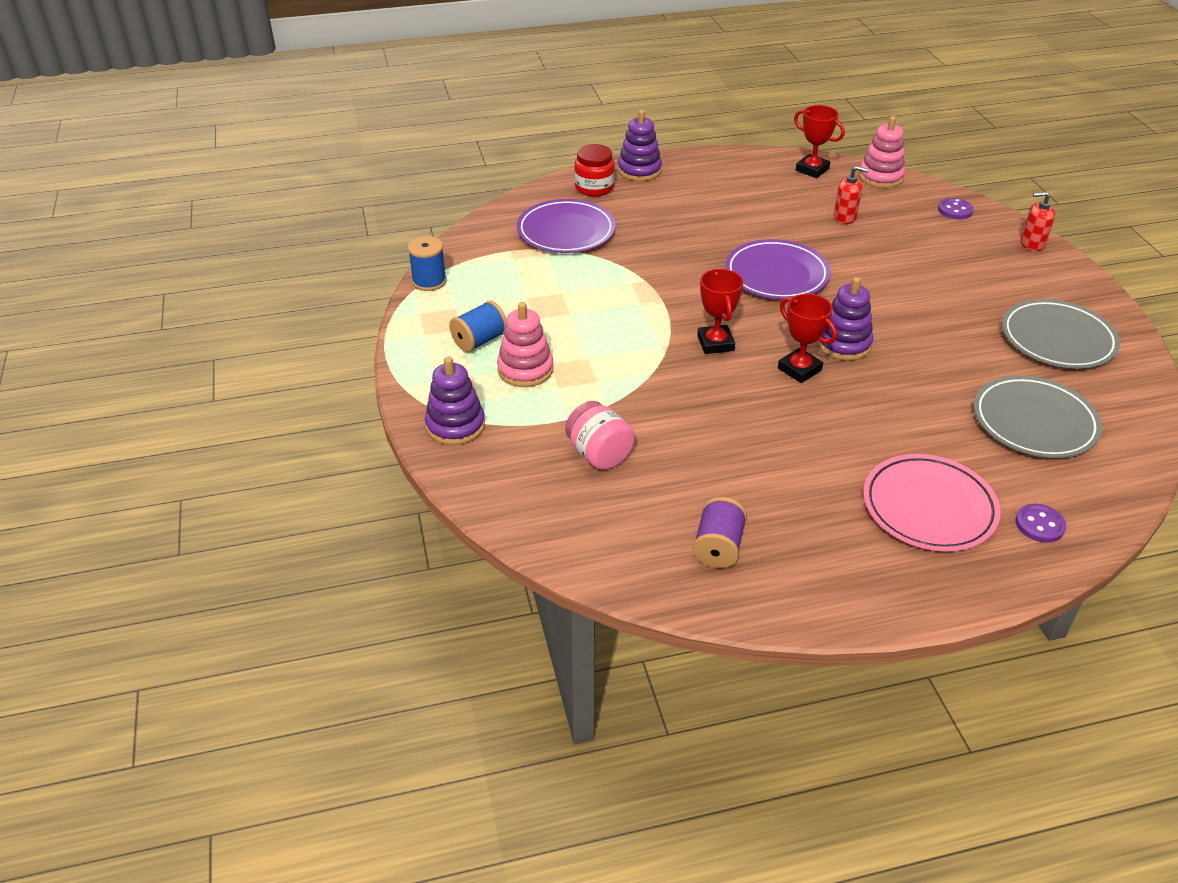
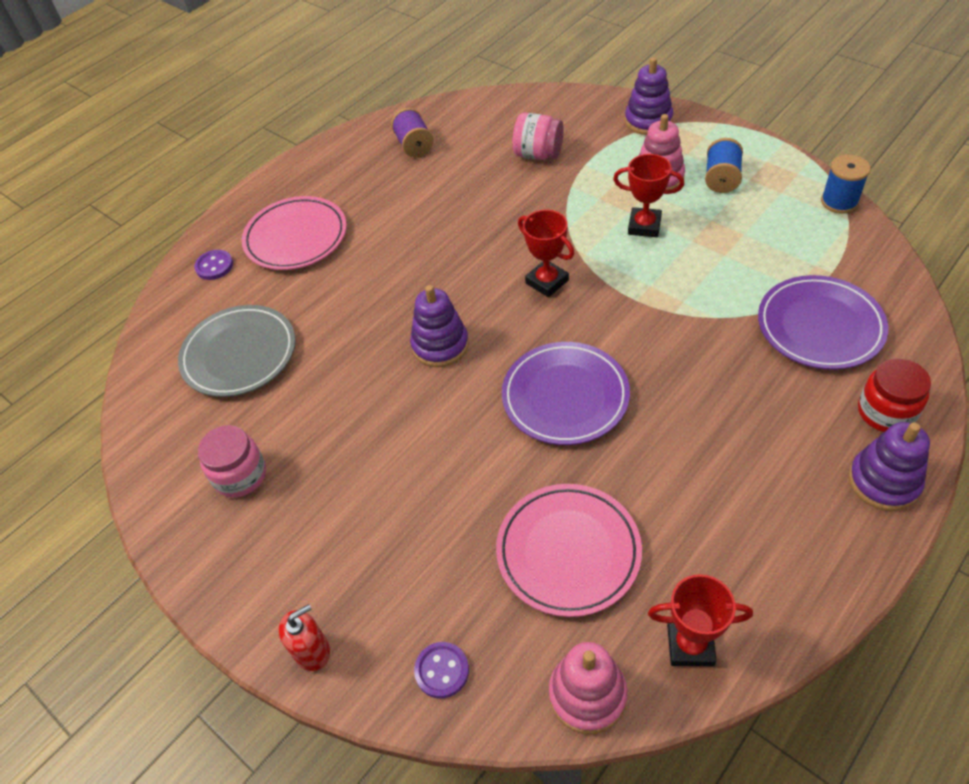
camera: 150 degrees right, 10 degrees up
(799, 369) = (459, 296): red trophy -> red trophy (644, 226)
(845, 217) = (568, 552): red soap dispenser -> pink plate
(1057, 339) = (240, 475): grey plate -> pink jar

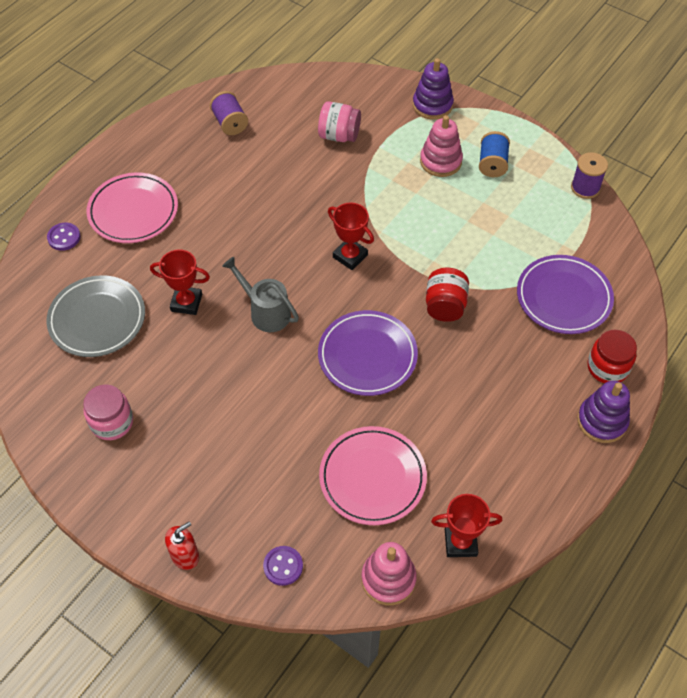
camera: 10 degrees left, 5 degrees up
(440, 345) = (265, 312): purple stacking toy -> grey watering can
(644, 226) = (429, 206): red trophy -> red trophy (186, 302)
(665, 337) = (445, 306): none -> red jar
(839, 201) = (585, 188): blue spool -> purple spool

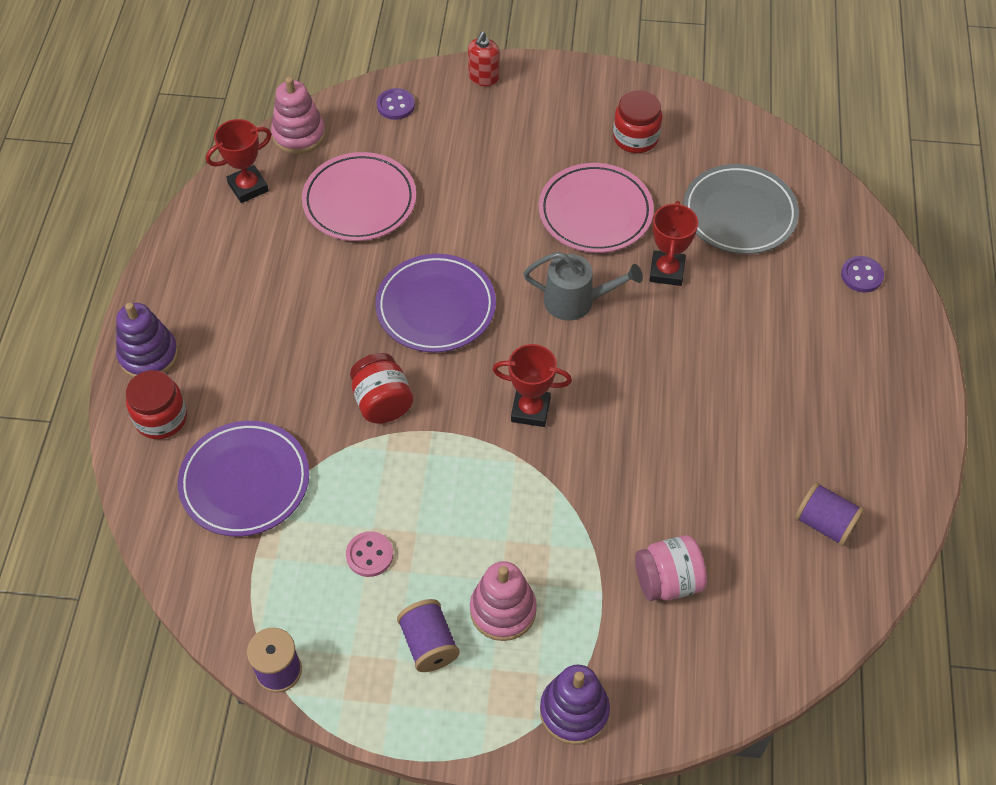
camera: 150 degrees right, 0 degrees up
(112, 422) = (635, 138): pink jar -> red jar
(133, 211) = (820, 341): pink plate -> pink plate (595, 212)
(186, 302) = (666, 271): red trophy -> red trophy turned 60 degrees counterclockwise
(492, 164) = (429, 644): blue spool -> purple spool
(503, 221) = (369, 555): none -> pink button

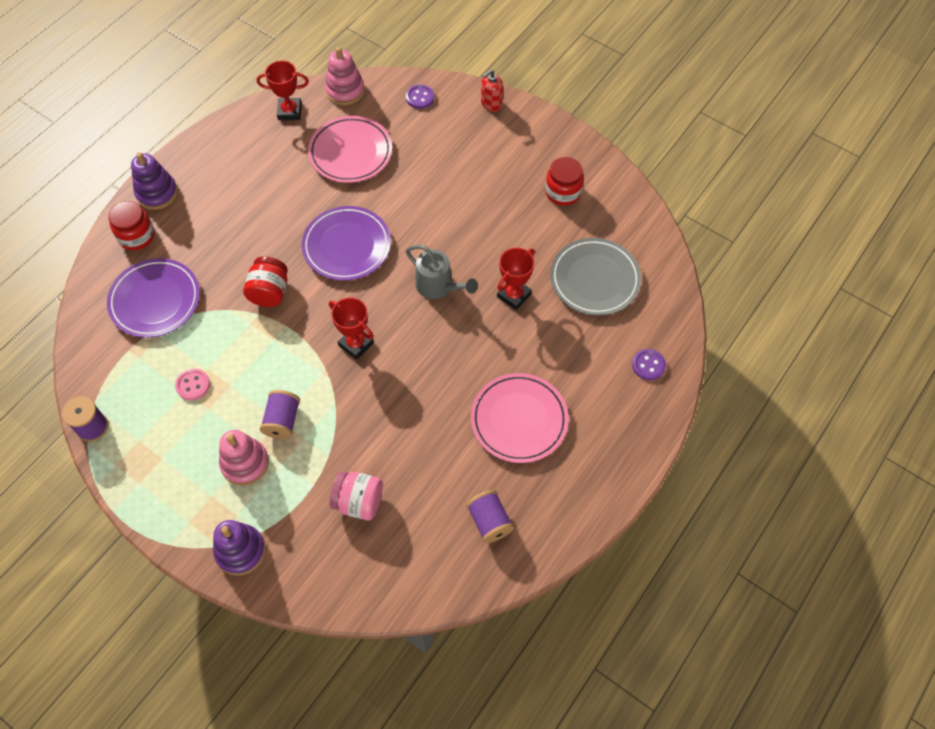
camera: 30 degrees right, 5 degrees up
(429, 644) = (187, 459): purple spool -> purple spool (282, 421)
(595, 212) = (496, 231): pink plate -> pink plate (519, 420)

